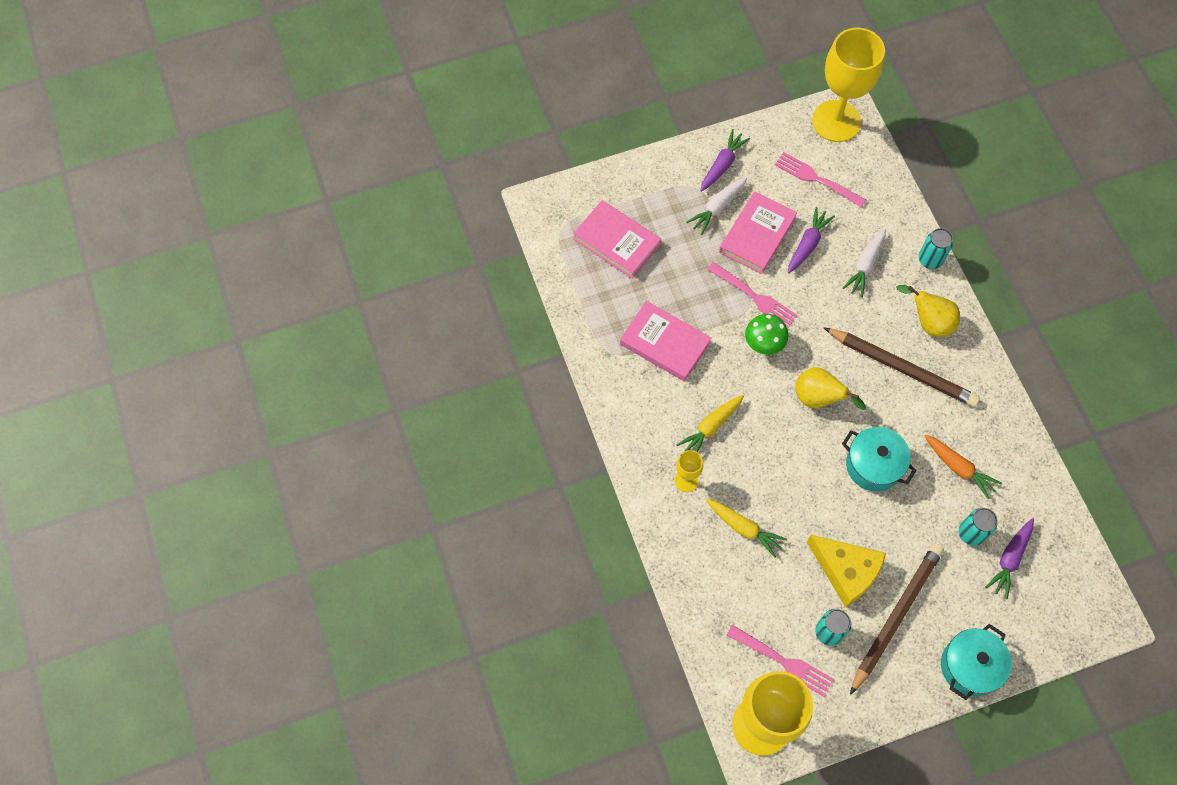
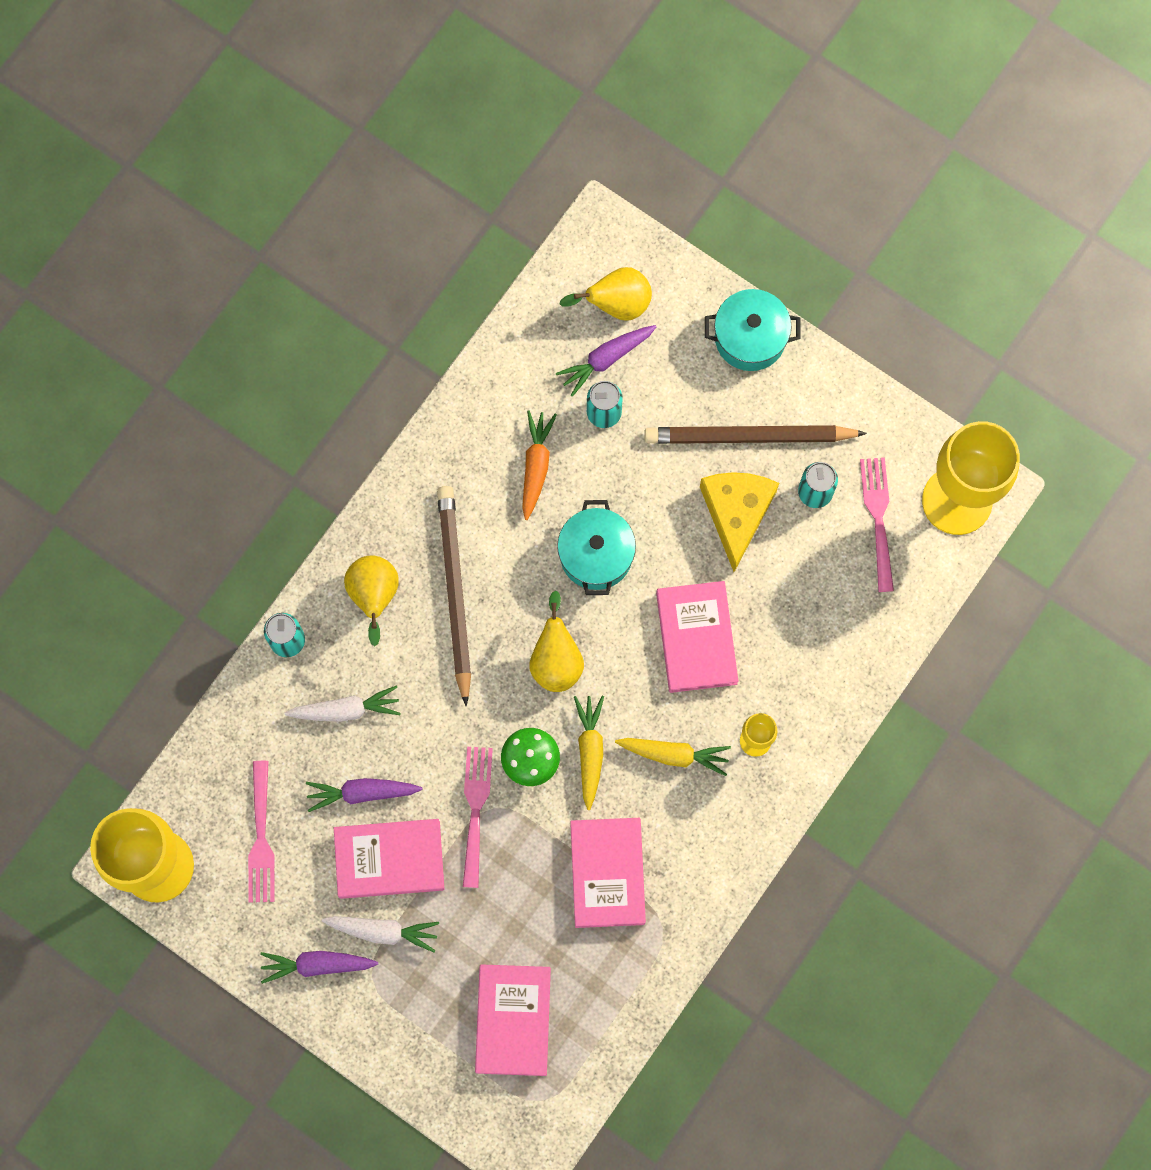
camera: 125 degrees left, 10 degrees up
(744, 528) = (765, 645): yellow carrot -> yellow carrot (590, 750)
(777, 489) = (696, 638): none -> pink book
(1009, 559) = (606, 359): purple carrot -> purple carrot turned 150 degrees clockwise
(1047, 593) = (616, 304): none -> yellow pear

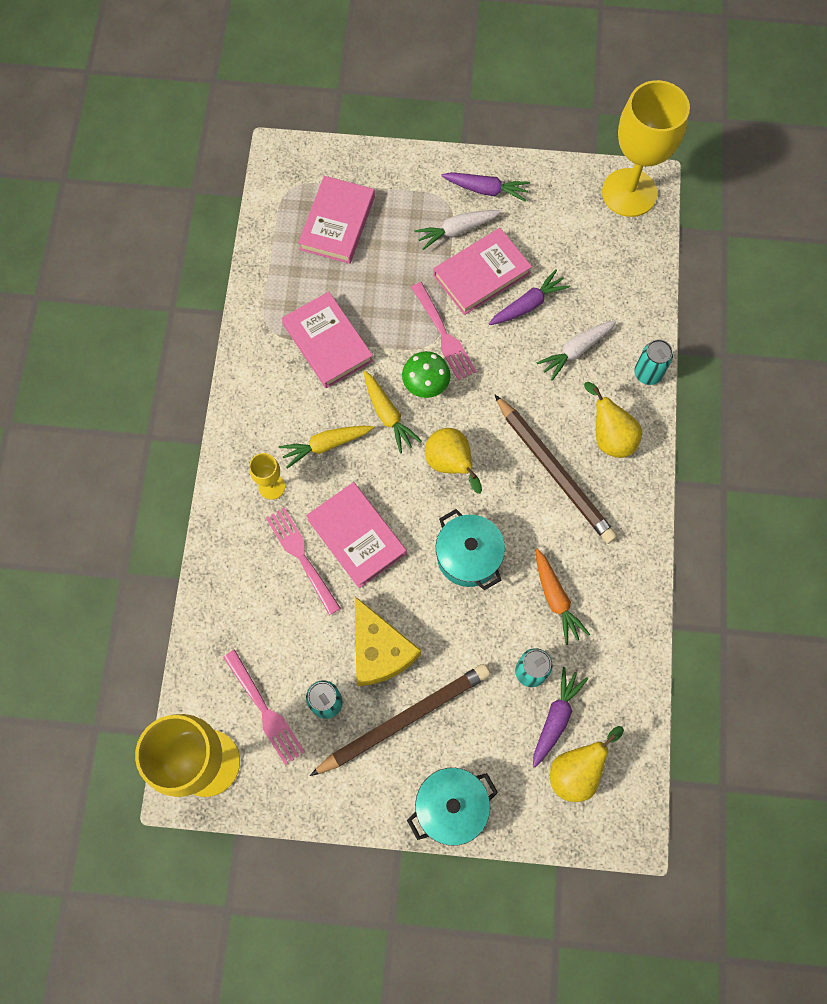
camera: 150 degrees right, 5 degrees down
(261, 837) = (575, 243): pink fork -> pink fork (302, 557)
(316, 965) = (486, 190): purple carrot -> purple carrot turned 45 degrees clockwise
(513, 1020) = (337, 223): pink book -> pink book turned 45 degrees clockwise

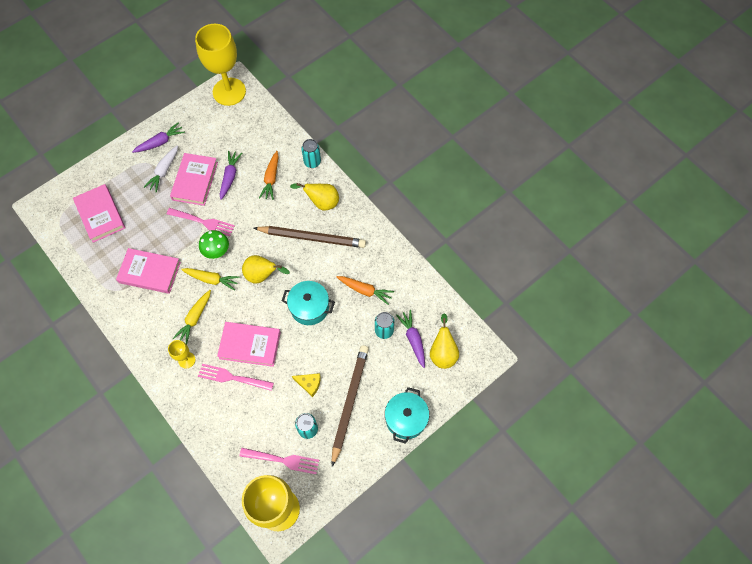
camera: 45 degrees left, 5 degrees down
(379, 650) = (309, 384): yellow cheese -> yellow cheese, size x0.54
(575, 351) = (271, 179): white carrot -> orange carrot

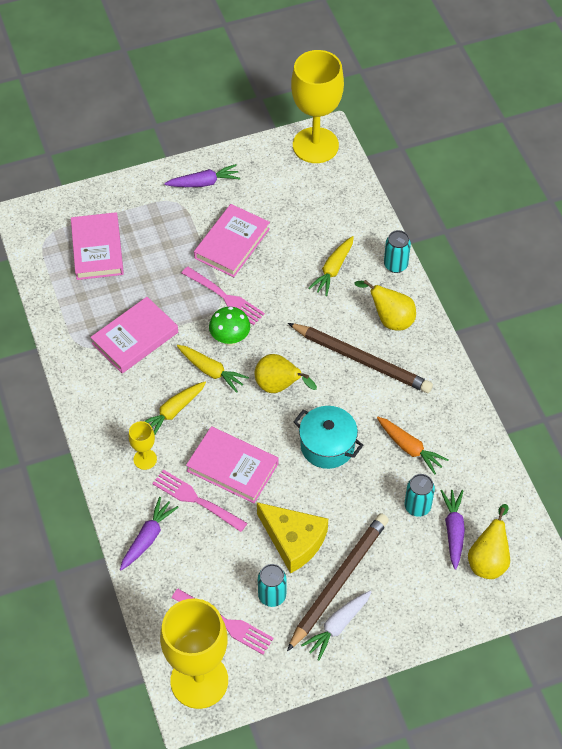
camera: 20 degrees right, 10 degrees down
(150, 272) = (135, 338): pink book -> pink book turned 75 degrees counterclockwise
(163, 171) = (196, 220): white carrot -> white carrot (337, 626)
(230, 176) = (279, 251): purple carrot -> purple carrot (148, 537)
(271, 179) = (333, 270): orange carrot -> yellow carrot
(309, 384) = (293, 540): yellow cheese -> yellow cheese, size x1.87
(406, 419) = (407, 627): turquoise pot -> none

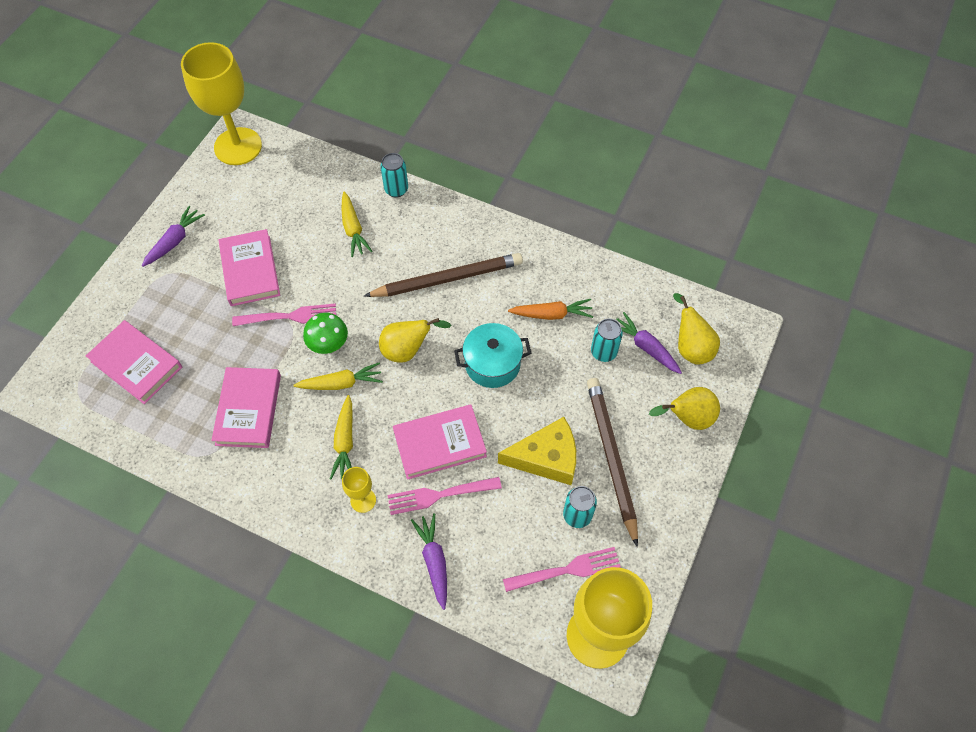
camera: 45 degrees left, 5 degrees up
(337, 626) = (647, 493): white carrot -> none
(390, 319) = (435, 232): yellow pear -> yellow pear (687, 418)

